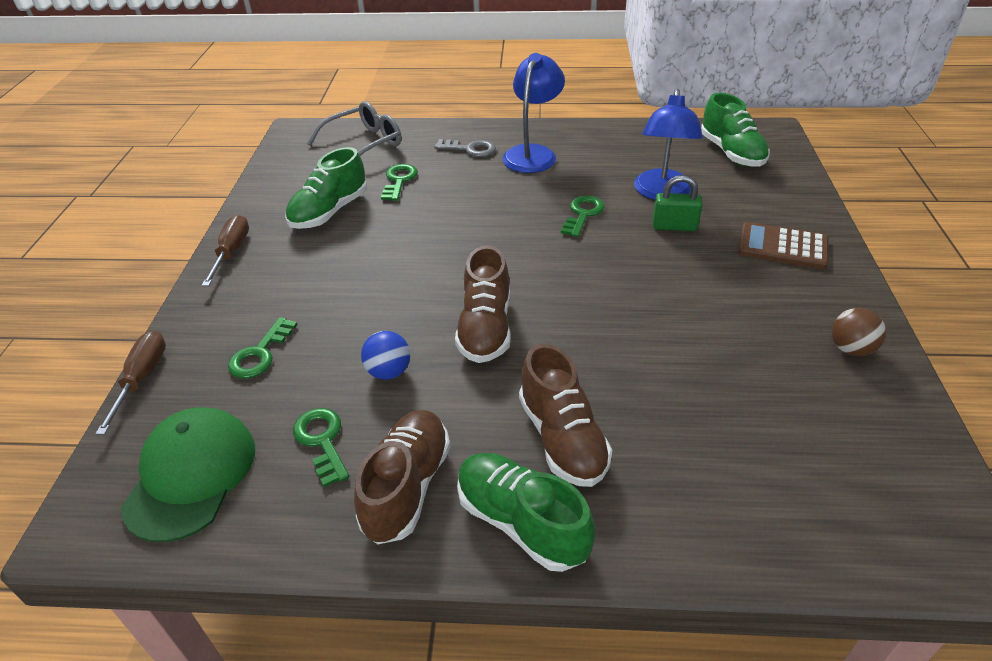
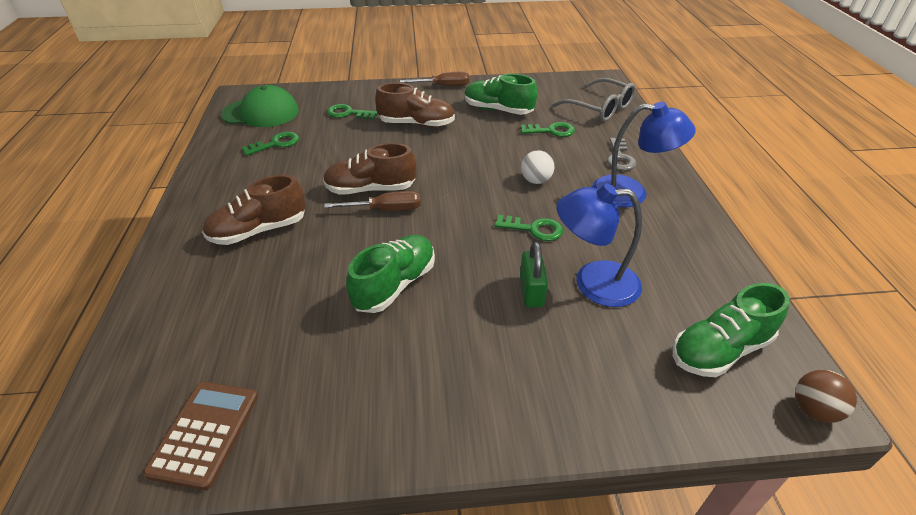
camera: 80 degrees right, 0 degrees up
(142, 378) = (331, 86): brown screwdriver -> brown screwdriver (386, 210)
(389, 372) = (329, 157): blue ball -> none
(407, 487) = (235, 175): brown shoe -> brown shoe (416, 124)
(498, 203) = (536, 181): none -> white ball
(521, 522) = (197, 218): green shoe -> green shoe (395, 285)
(782, 247) = (514, 382): brown calculator -> brown calculator (205, 433)
(850, 349) = (339, 420): brown ball -> brown ball (813, 409)

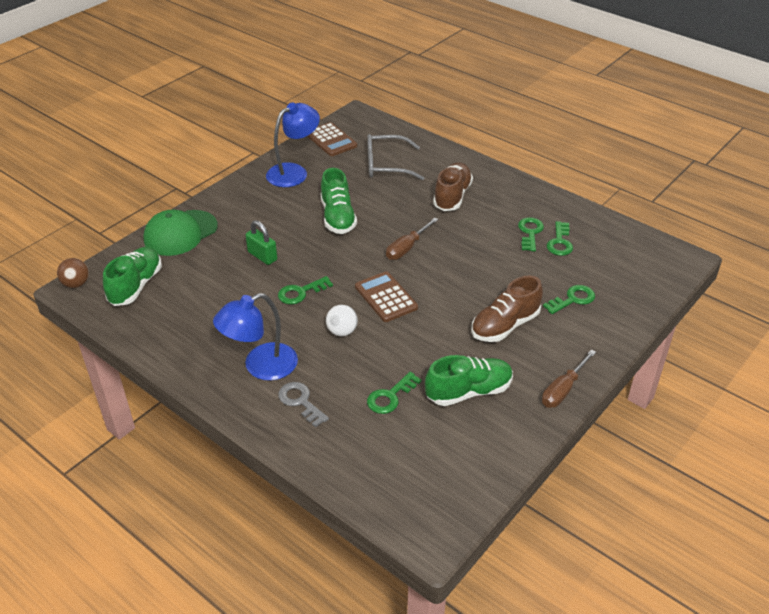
camera: 135 degrees right, 0 degrees up
(261, 113) = (628, 256): green cap -> green cap (180, 233)
(277, 162) = (530, 232): none -> green key
(371, 189) = (438, 254): brown shoe -> none
(467, 184) = (386, 297): none -> brown calculator
(593, 283) = (231, 281): blue lamp -> blue lamp (294, 172)
(600, 108) = (381, 467): grey glasses -> grey glasses (386, 165)

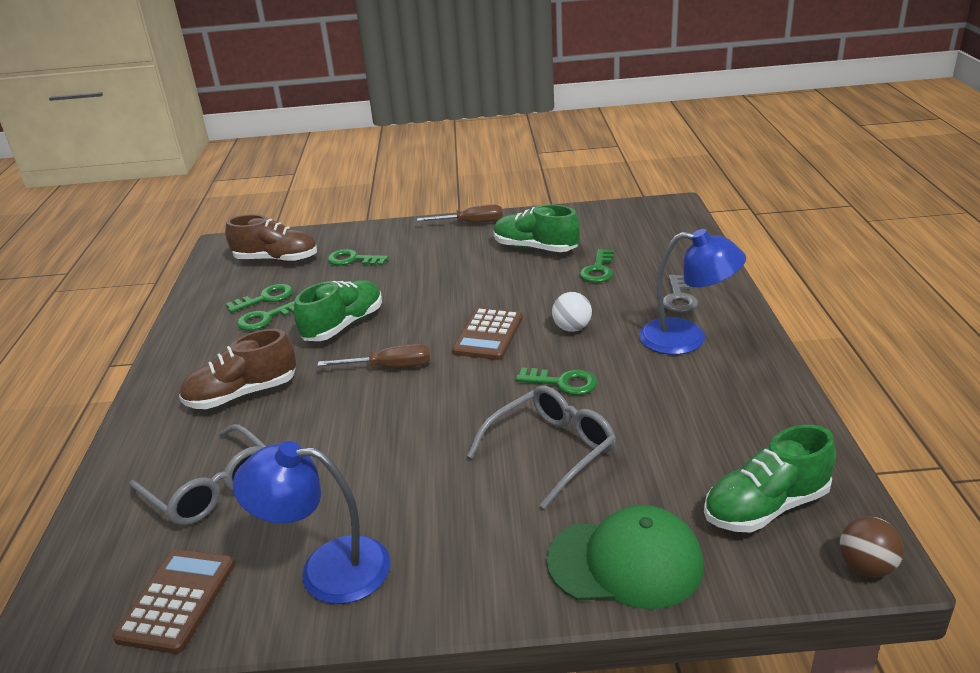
camera: 130 degrees left, 10 degrees down
(262, 256) = (551, 450): green padlock -> grey glasses
(338, 217) = (394, 447): green shoe -> green shoe (343, 325)
(390, 396) = (598, 270): green key -> green key turned 105 degrees clockwise
(505, 325) = (434, 269): brown shoe -> brown shoe (276, 260)

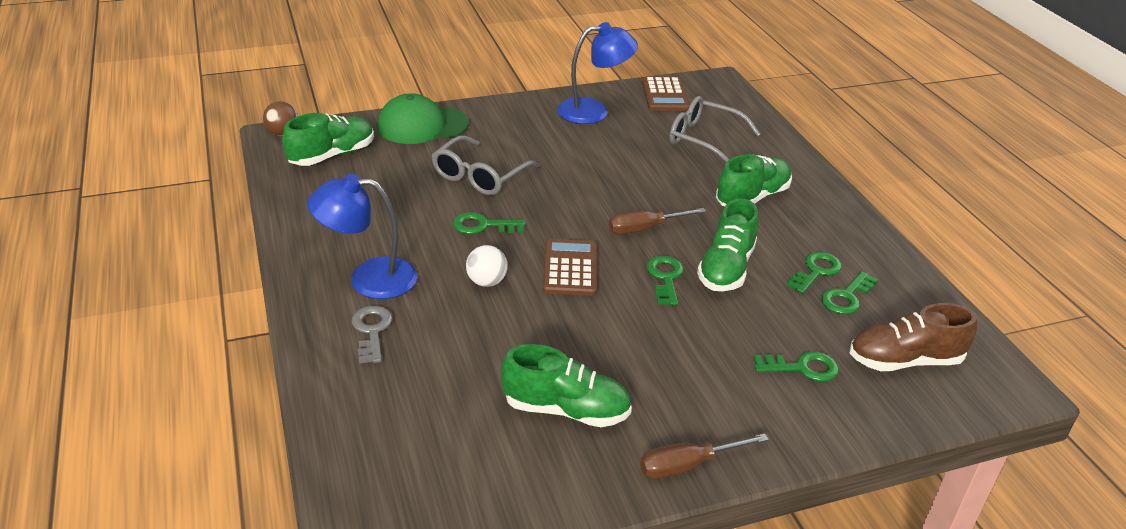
camera: 160 degrees right, 5 degrees up
(242, 394) = (752, 197): brown shoe -> green shoe
(598, 270) = (471, 371): green key -> green key (665, 278)

